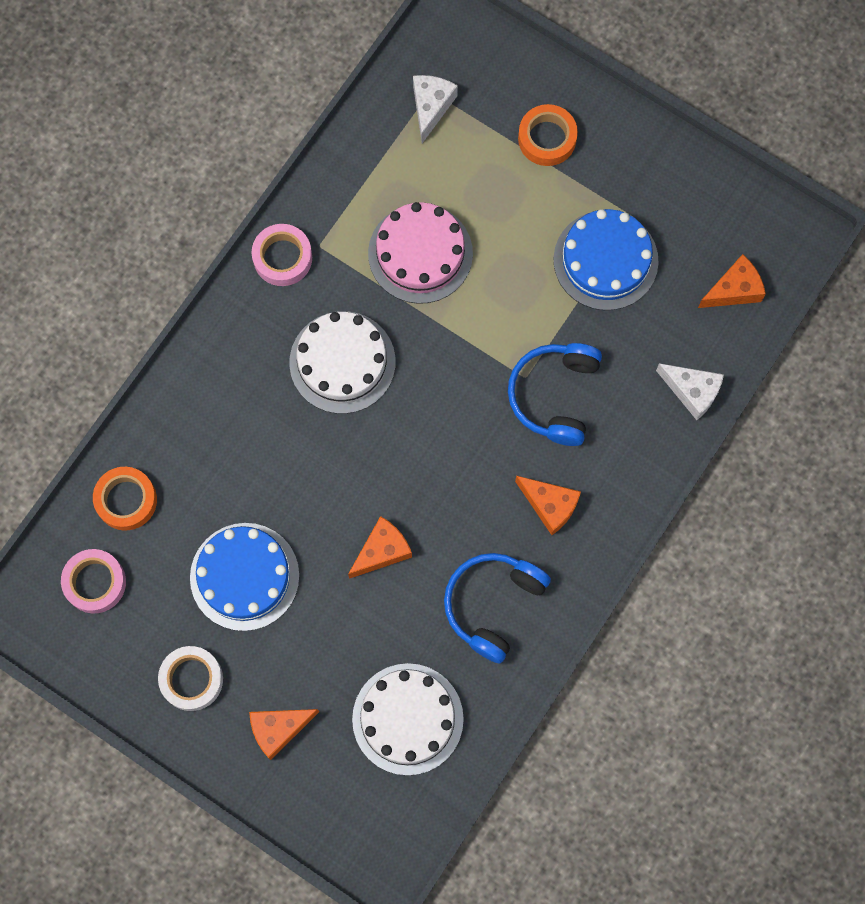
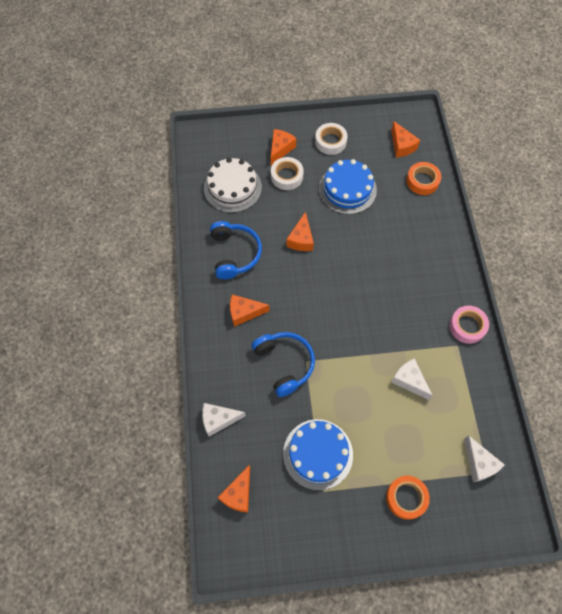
camera: 140 degrees right, 10 degrees down
(95, 582) = (401, 146): pink tape -> orange cheese
(311, 672) = (287, 176): none -> white tape
(342, 362) = (394, 302): white cake -> none
(420, 253) = (409, 381): pink cake -> white cheese

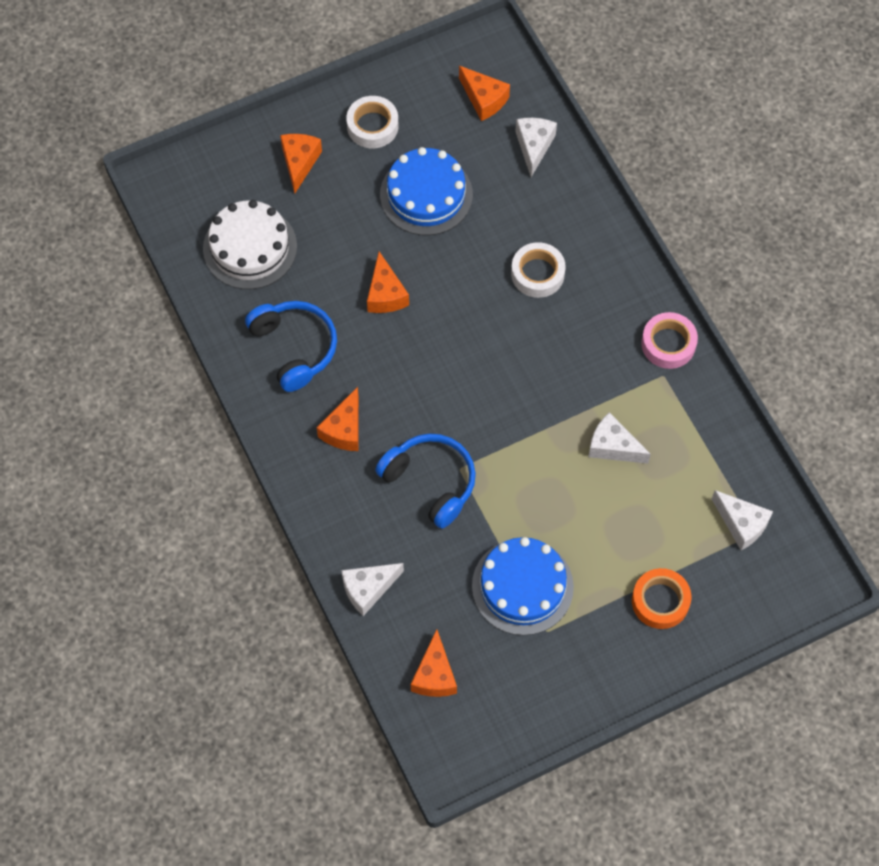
camera: 20 degrees left, 0 degrees up
(244, 312) = (344, 429): orange cheese -> orange cheese turned 45 degrees counterclockwise
(287, 176) = (326, 203): white tape -> white tape (537, 274)
(422, 181) = (534, 146): orange tape -> white cheese

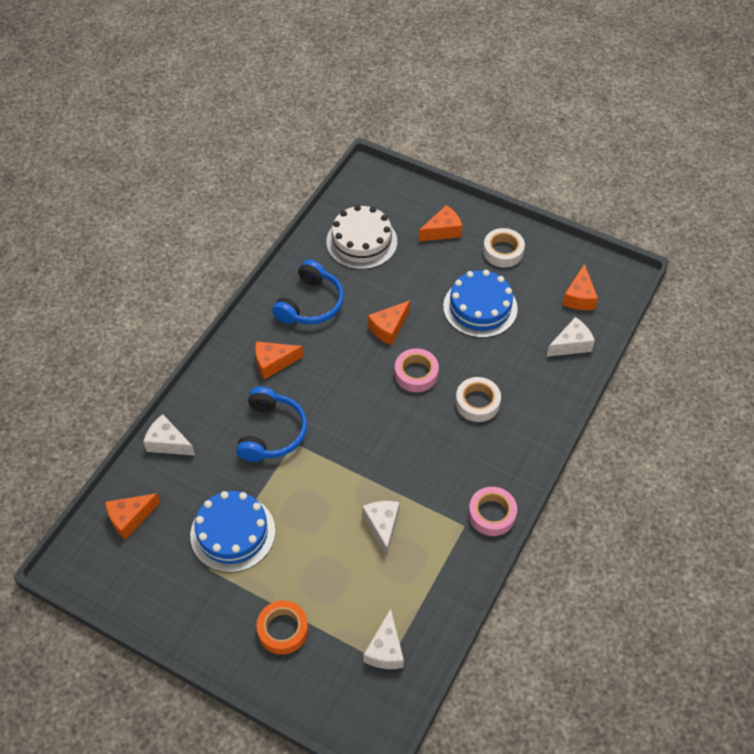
camera: 55 degrees right, 10 degrees down
(461, 305) = (416, 374): none -> pink tape

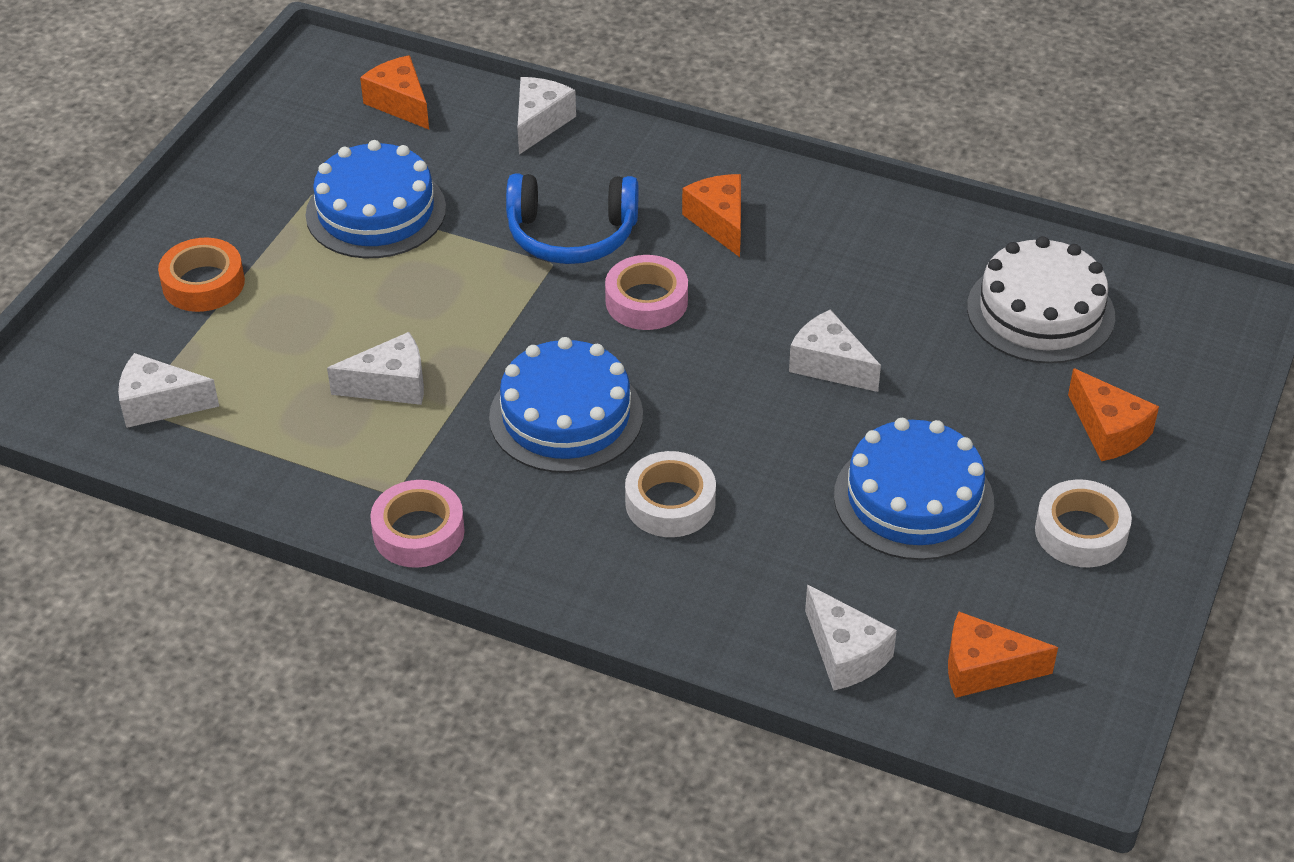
camera: 85 degrees right, 10 degrees down
(310, 304) = (864, 255): blue headphones -> none
(389, 328) = (829, 365): orange cheese -> white cheese
(414, 443) = (566, 416): none -> blue cake
(416, 374) = (726, 410): pink tape -> pink tape (646, 301)

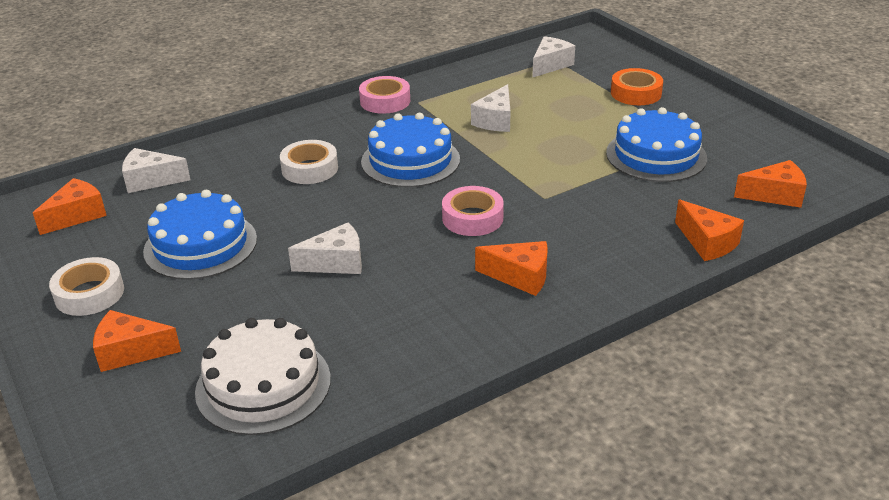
camera: 125 degrees right, 10 degrees down
(540, 123) = (707, 242): white cheese -> orange cheese
(571, 235) = (566, 213): blue headphones -> none

